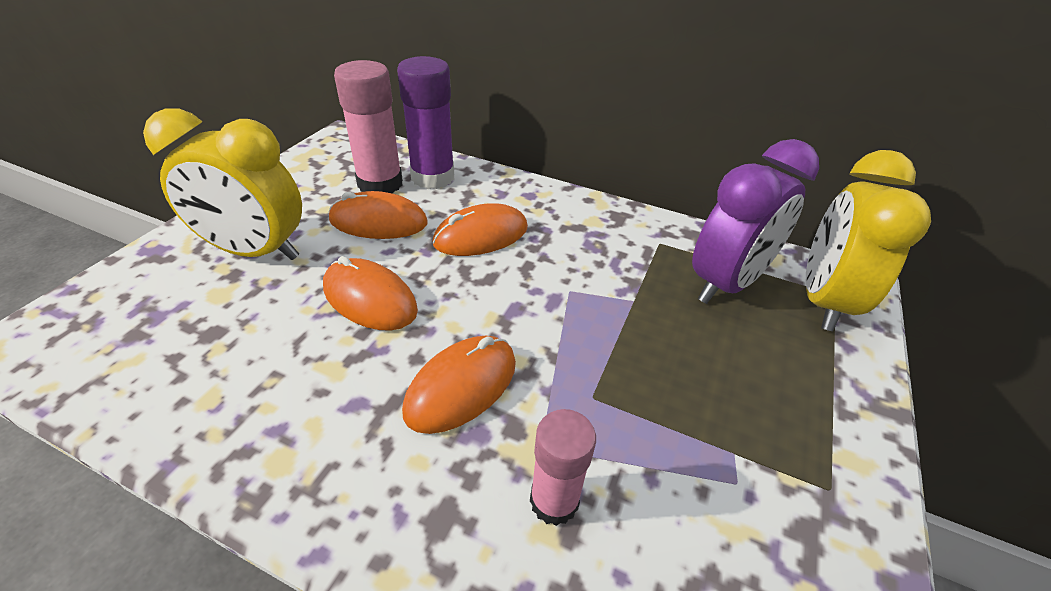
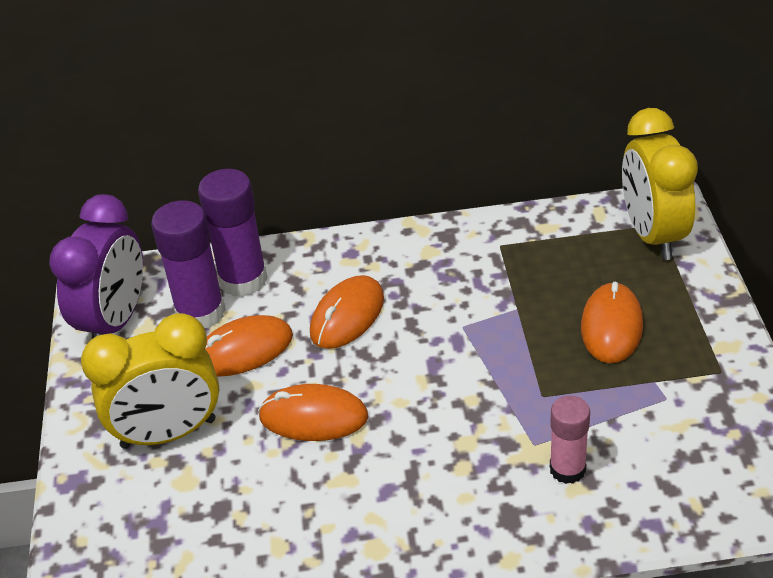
camera: 25 degrees left, 0 degrees up
(380, 184) = (200, 312): pink glue stick -> purple glue stick
(461, 386) = (448, 438): orange mouse -> orange mouse (611, 326)
(726, 283) = (575, 257): purple clock -> purple clock (115, 322)

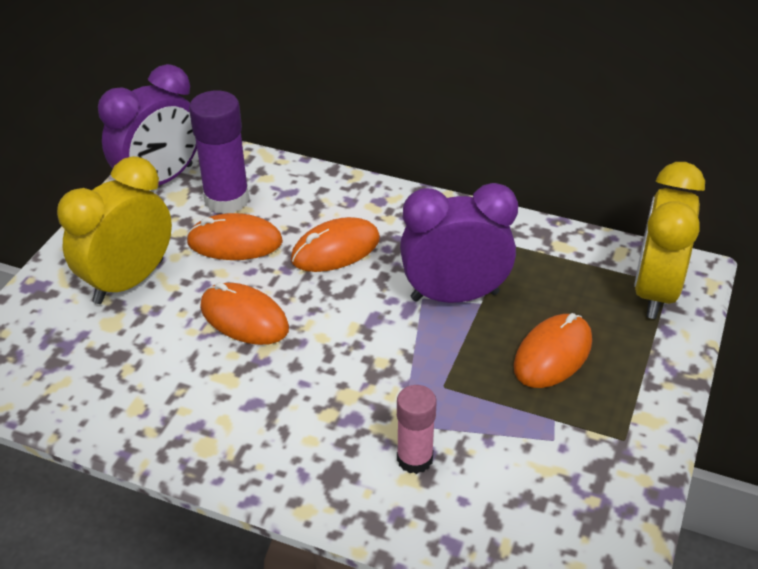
camera: 25 degrees right, 0 degrees up
(168, 434) = (128, 281): yellow clock -> yellow clock turned 120 degrees clockwise
(243, 280) = (278, 188): purple glue stick -> none
(489, 312) = (454, 296): none -> purple clock

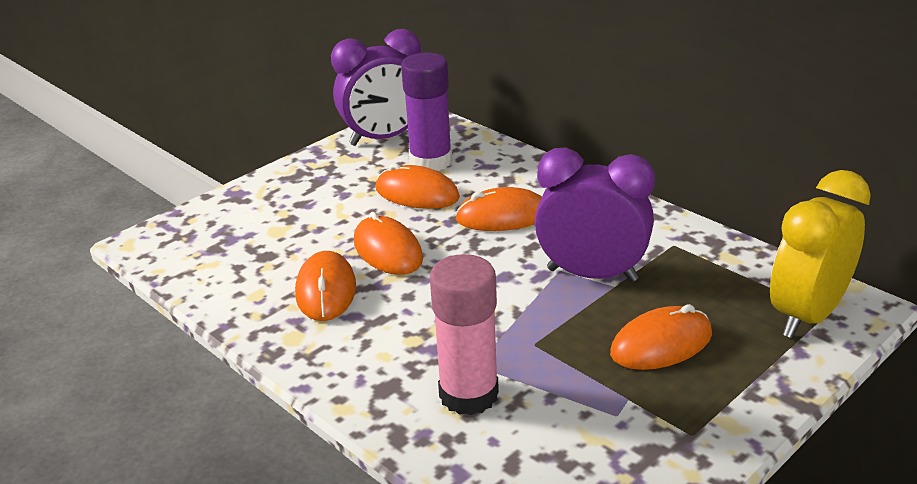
camera: 25 degrees right, 10 degrees down
(128, 281) = (310, 204): yellow clock -> none
(208, 382) = (326, 290): none -> orange mouse
(414, 459) = (468, 394): pink glue stick -> pink glue stick, size x1.59

